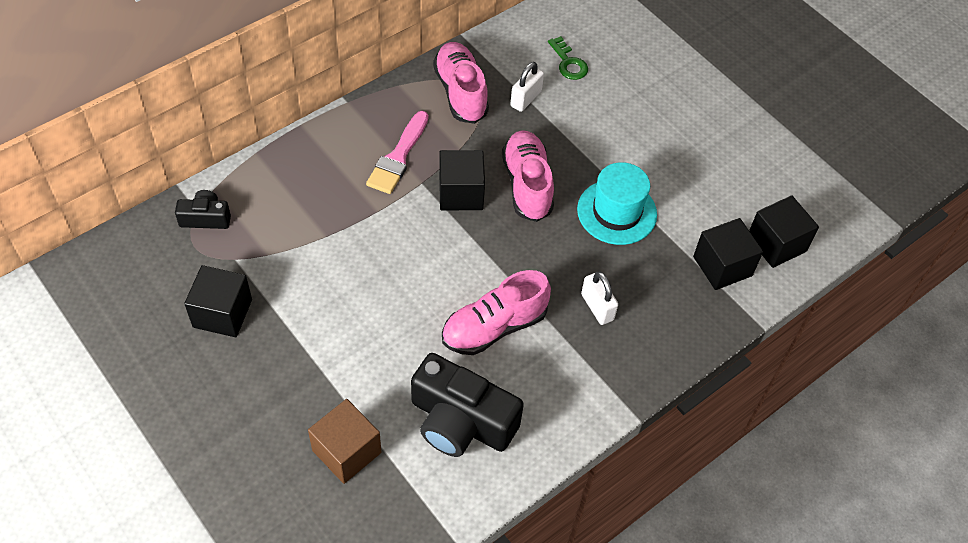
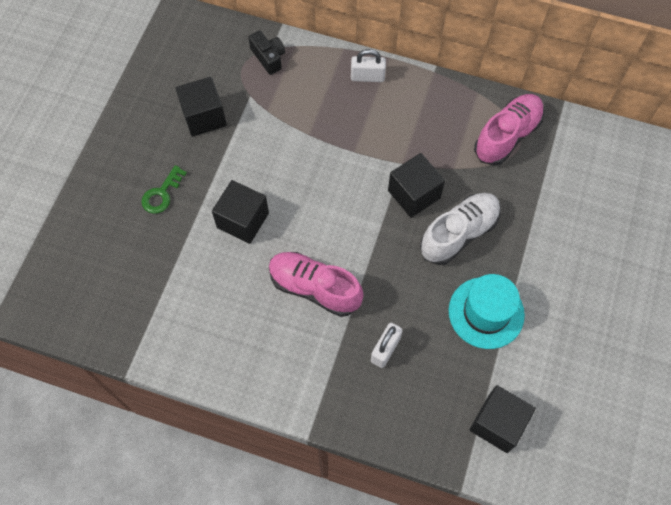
camera: 60 degrees right, 10 degrees up
(346, 451) = (152, 257): brown cube -> none
(398, 157) = (412, 134): pink brush -> none
(461, 421) = (222, 313): black camera -> none
(526, 99) = (541, 183): white padlock -> white padlock (367, 77)
(527, 185) = (459, 234): pink shoe -> white shoe
(568, 63) = (605, 191): green key -> green key (162, 194)
(776, 244) = (556, 456): black cube -> black cube (243, 220)

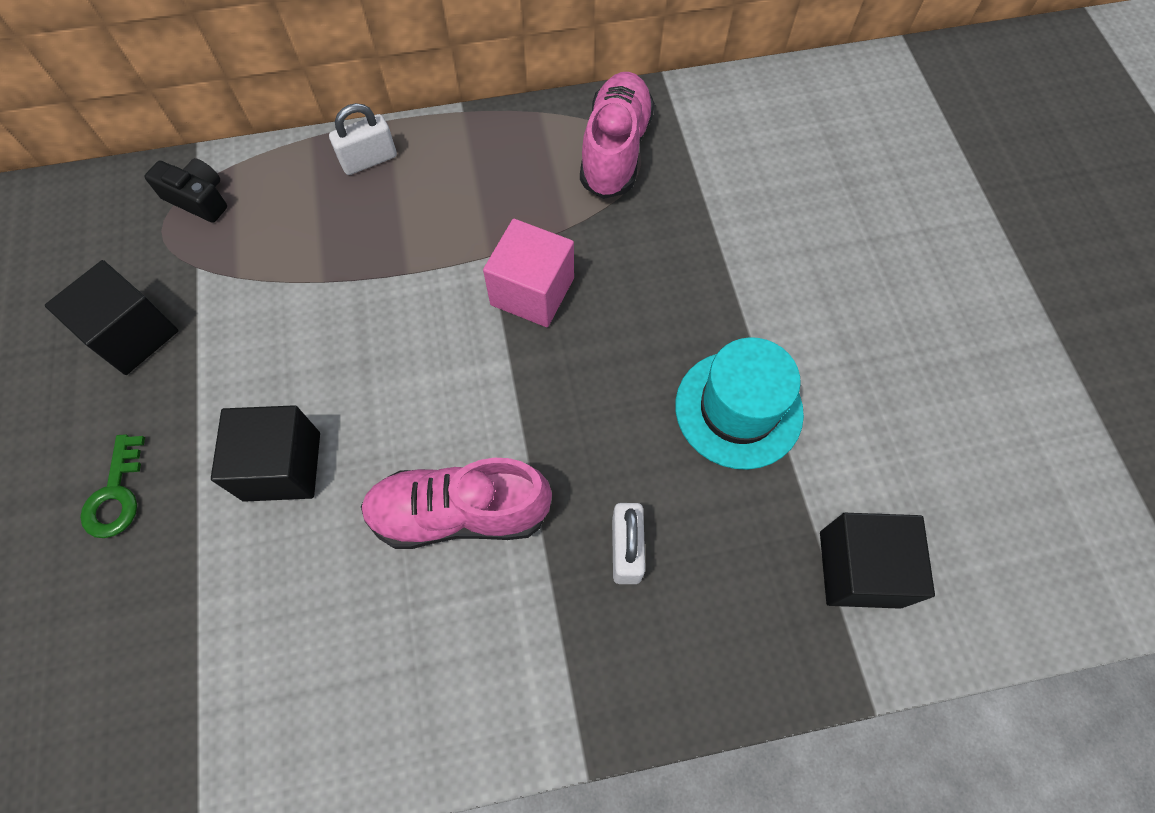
camera: 30 degrees left, 0 degrees up
(414, 194) = (532, 291): black cube -> pink cube
(459, 234) = (630, 315): white shoe -> none

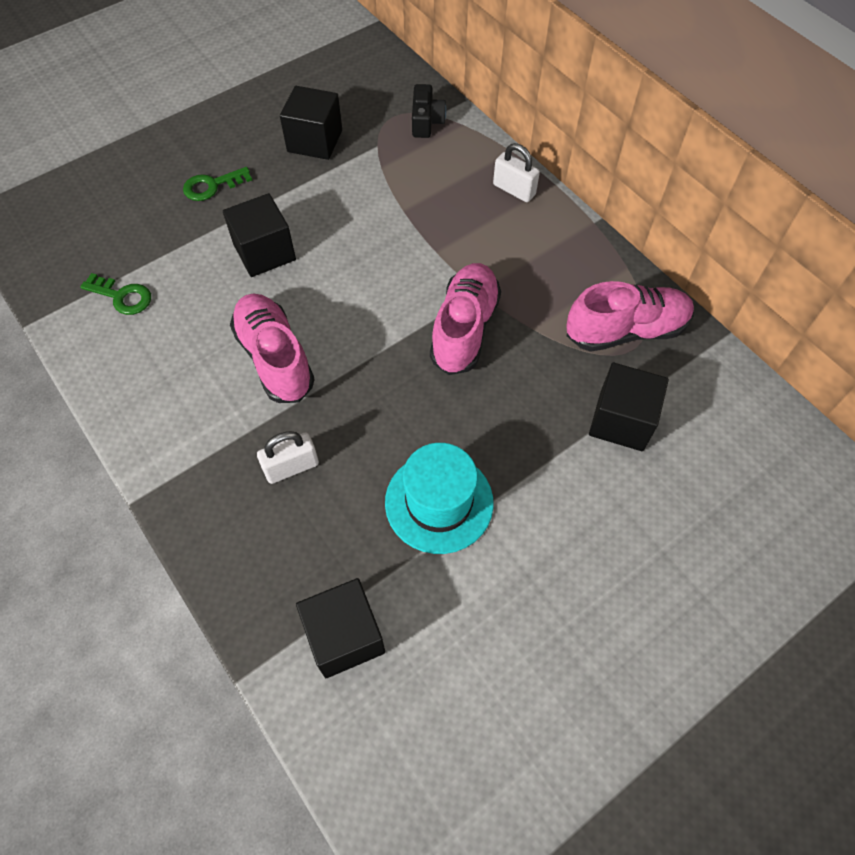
camera: 65 degrees right, 5 degrees down
(236, 688) = (122, 296): none -> green key
(532, 291) = (464, 329): pink cube -> pink shoe
(717, 204) = (621, 421): none -> black cube

